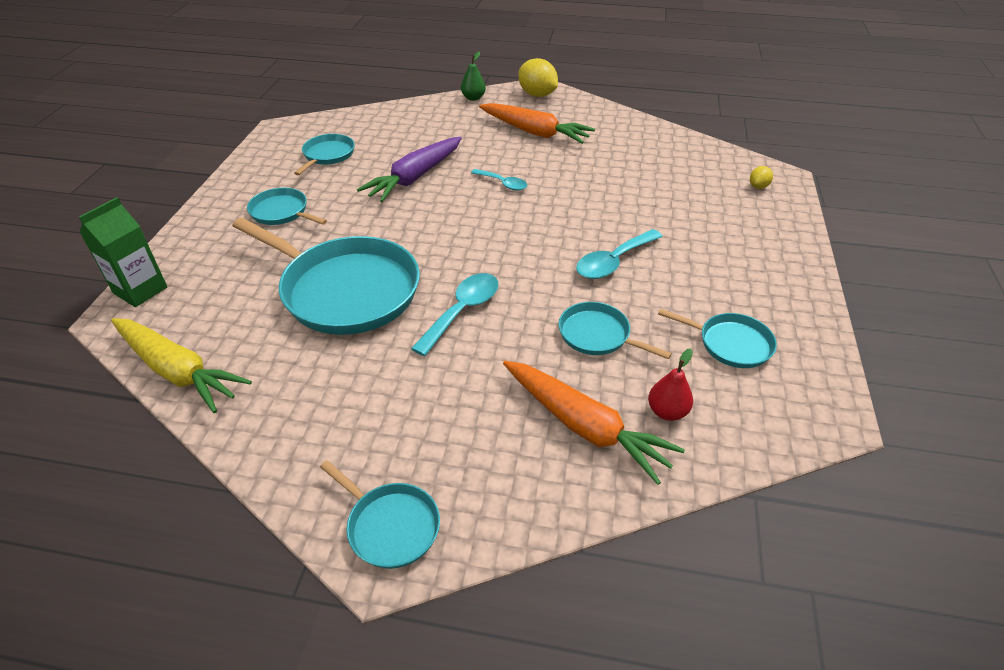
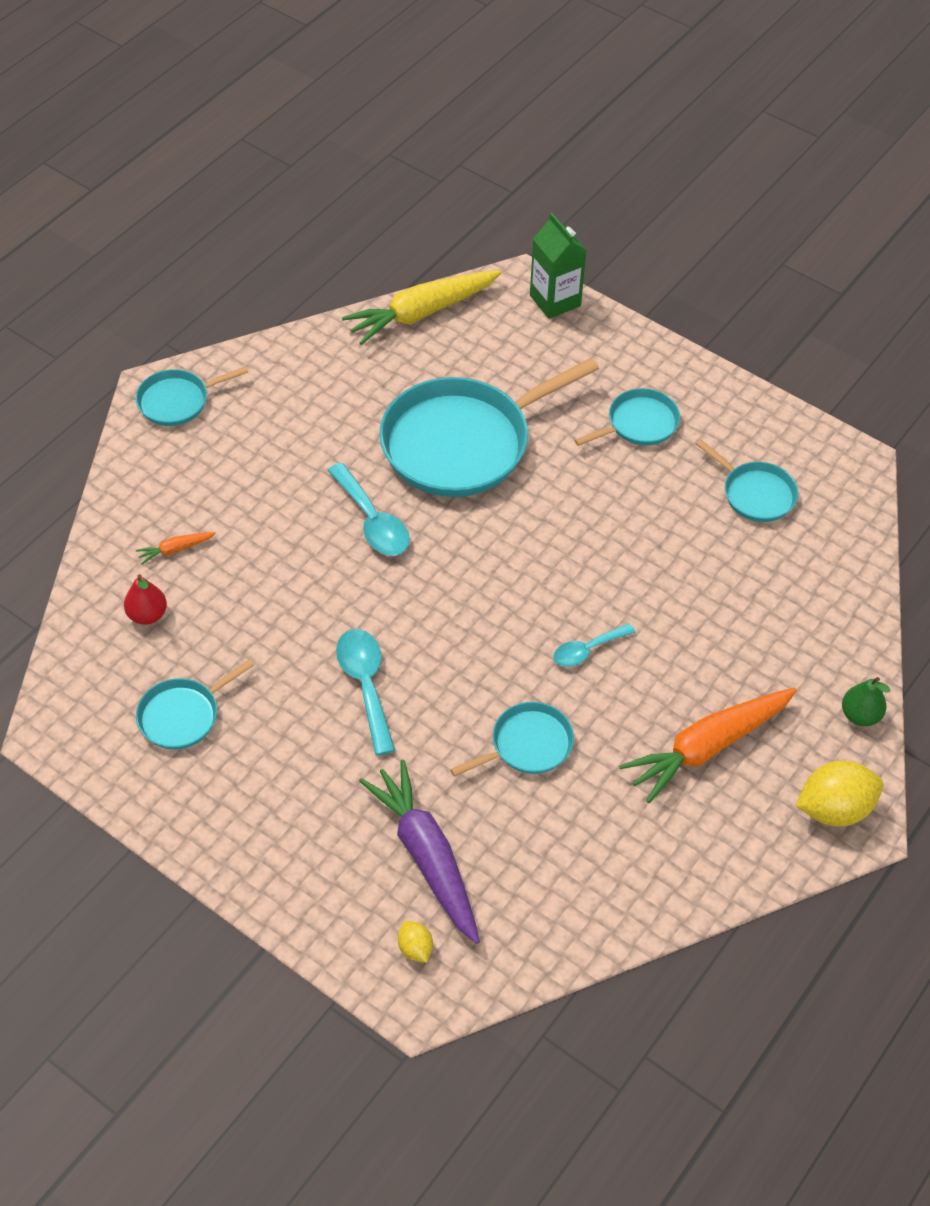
camera: 115 degrees right, 10 degrees up
(415, 177) = (651, 565): purple carrot -> purple carrot (426, 856)
(585, 426) = (175, 550): orange carrot -> orange carrot, size x0.42
(597, 335) = (269, 612): turquoise pan -> turquoise pan (527, 745)

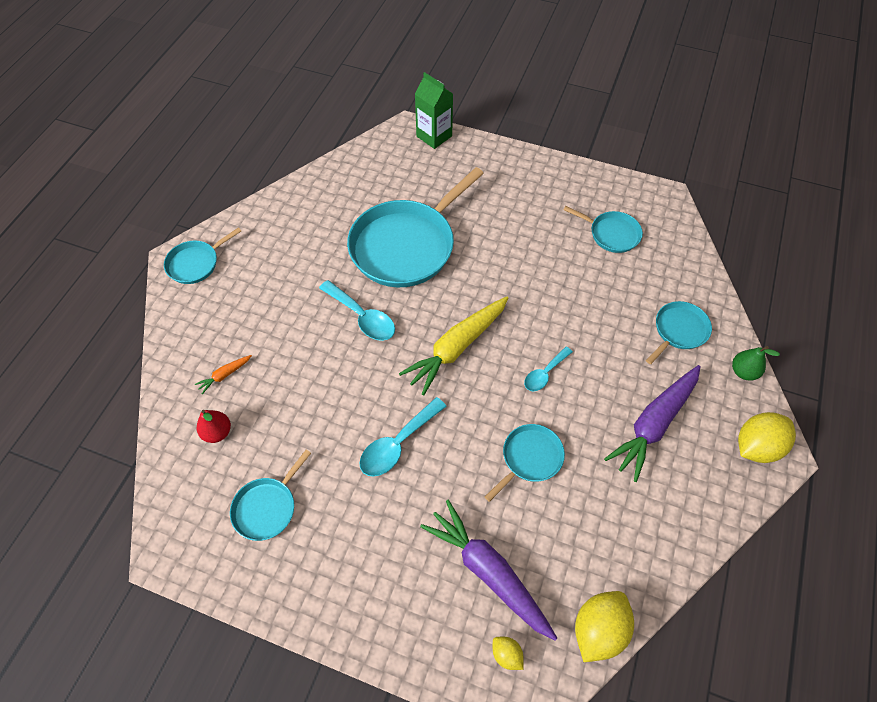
camera: 15 degrees left, 5 degrees up
(366, 685) = (398, 444): turquoise spoon -> turquoise spoon turned 105 degrees counterclockwise
(421, 313) = (349, 164): yellow carrot -> yellow carrot (456, 348)
(537, 954) = (598, 629): none -> yellow lemon
(639, 423) = (518, 205): turquoise pan -> turquoise pan (679, 331)
(707, 747) = (654, 424): orange carrot -> purple carrot

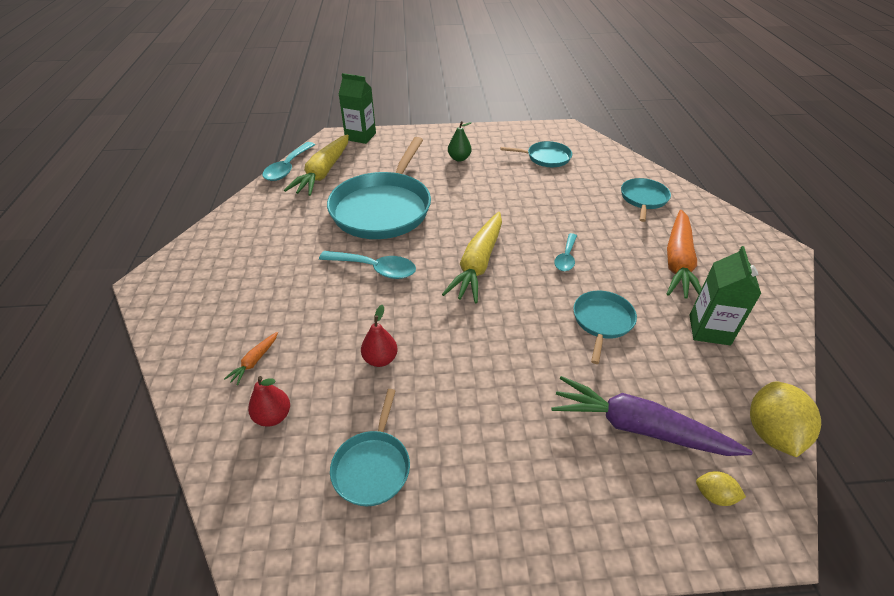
camera: 25 degrees left, 15 degrees down
(195, 263) = (173, 279): turquoise pan -> none
(319, 415) = (380, 359): none -> red pear
(373, 177) = (323, 173): none -> yellow carrot
(398, 444) = (475, 355): turquoise spoon -> turquoise spoon (288, 168)
(624, 510) = (709, 330): none -> green carton
(654, 424) = (678, 262): purple carrot -> orange carrot
(743, 372) = (709, 209): green pear -> green pear (459, 158)
(756, 446) = (762, 251): yellow lemon -> none

